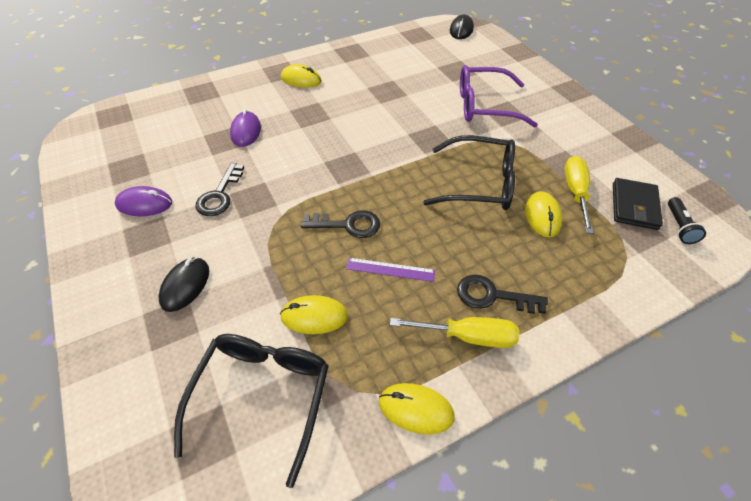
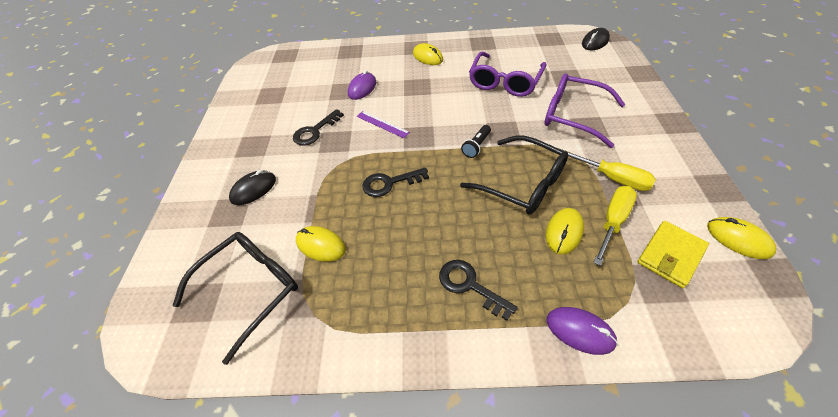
camera: 30 degrees right, 0 degrees up
(144, 204) = (265, 123): purple mouse -> purple mouse (580, 331)
(348, 225) = (390, 183): black key -> black key turned 135 degrees clockwise
(390, 269) = (399, 230): purple ruler -> purple ruler (382, 124)
(400, 88) = (505, 82): none -> purple glasses
(416, 409) = (347, 351): yellow mouse -> yellow mouse (738, 239)
(467, 336) = (425, 311): yellow screwdriver -> yellow screwdriver (612, 178)
(634, 206) = (670, 255): black wallet -> yellow wallet
(679, 226) = (711, 294): black flashlight -> black flashlight (476, 146)

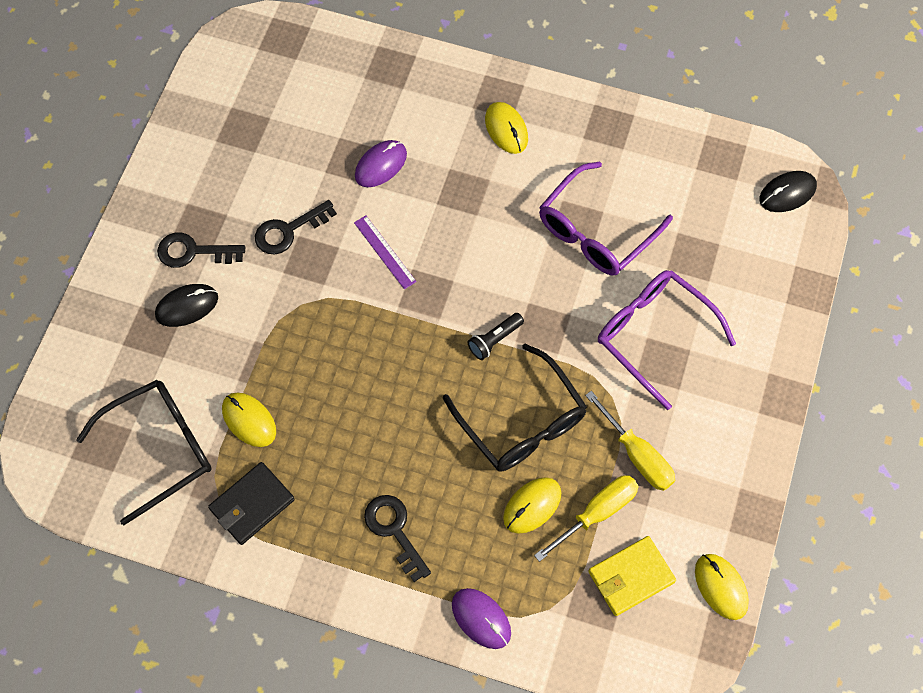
camera: 15 degrees right, 15 degrees up
(342, 306) = (252, 504): none -> black wallet
(390, 183) = (358, 359): black key -> black key (193, 252)

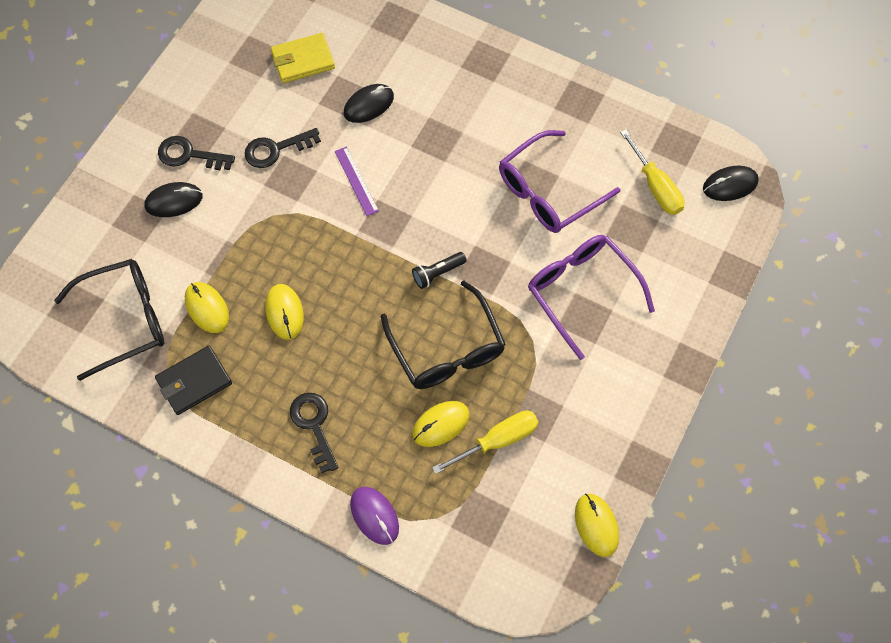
camera: 10 degrees right, 0 degrees up
(381, 165) = (369, 105): purple mouse -> black mouse
(506, 129) = (486, 90): yellow mouse -> yellow mouse (284, 312)
(631, 577) = (516, 502): yellow wallet -> yellow wallet (303, 60)
(637, 454) = (544, 395): yellow screwdriver -> yellow screwdriver (655, 186)

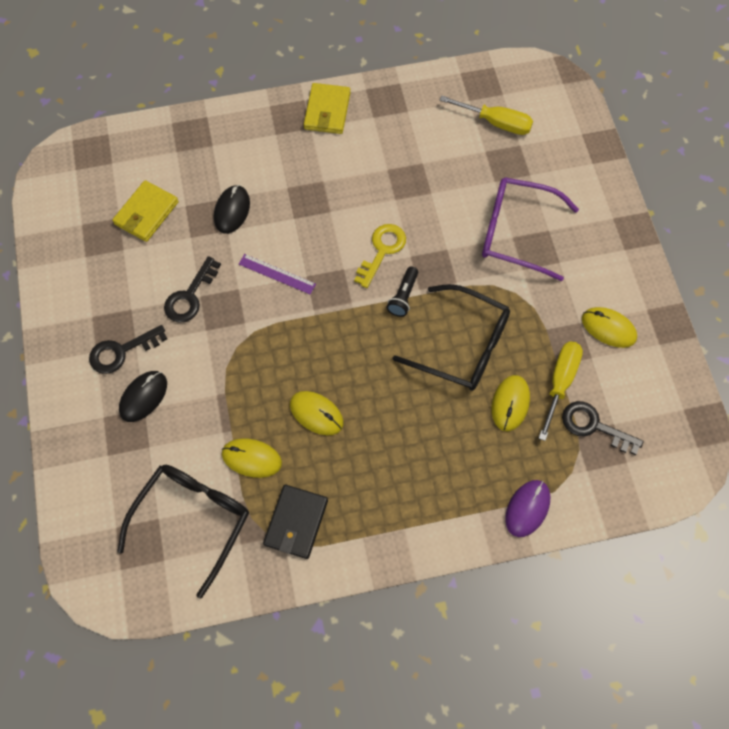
camera: 40 degrees left, 0 degrees up
(314, 425) = (420, 480): black key -> black key (594, 426)
(374, 516) = (527, 508): purple mouse -> purple mouse turned 75 degrees counterclockwise
(456, 224) = (382, 251): none -> yellow key
(520, 76) = (327, 111): none -> yellow wallet
(548, 192) = (426, 179): purple glasses -> none
(596, 525) = (680, 387): yellow mouse -> yellow mouse (608, 328)
(730, 185) = (543, 86): black mouse -> none

